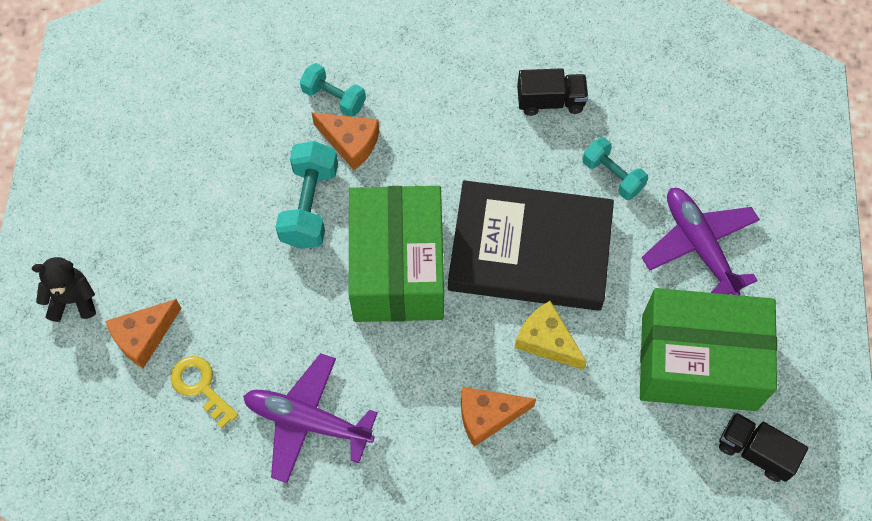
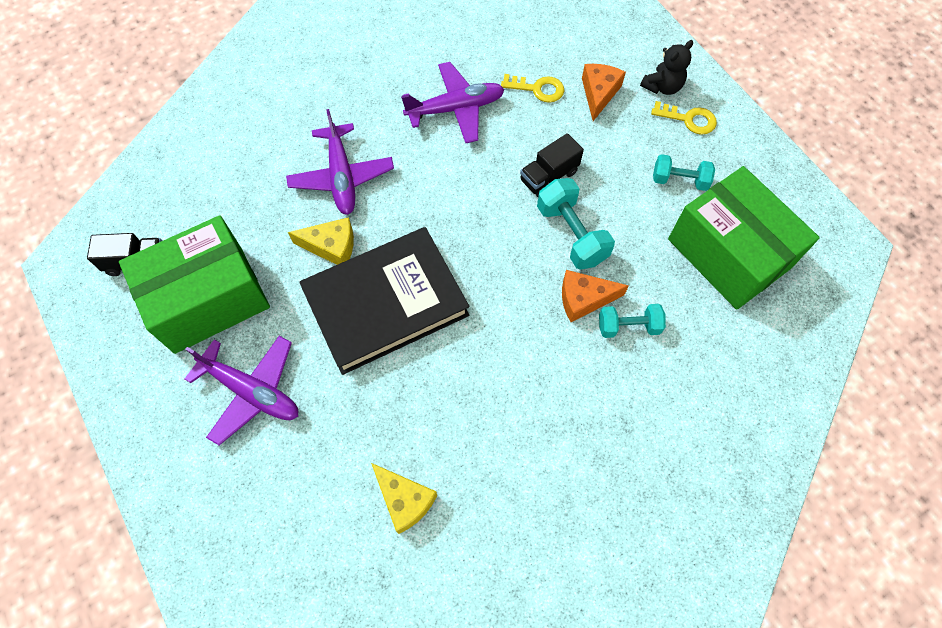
camera: 145 degrees right, 0 degrees up
(86, 246) = (689, 119): none -> yellow key
(397, 268) = (473, 230): green box -> green box (728, 253)
(487, 416) = (342, 177): orange cheese -> purple plane
(550, 101) = (453, 443): black truck -> black truck (549, 176)
(612, 176) = (357, 407): turquoise dumbbell -> turquoise dumbbell (679, 180)
(617, 86) = (404, 500): none -> yellow cheese

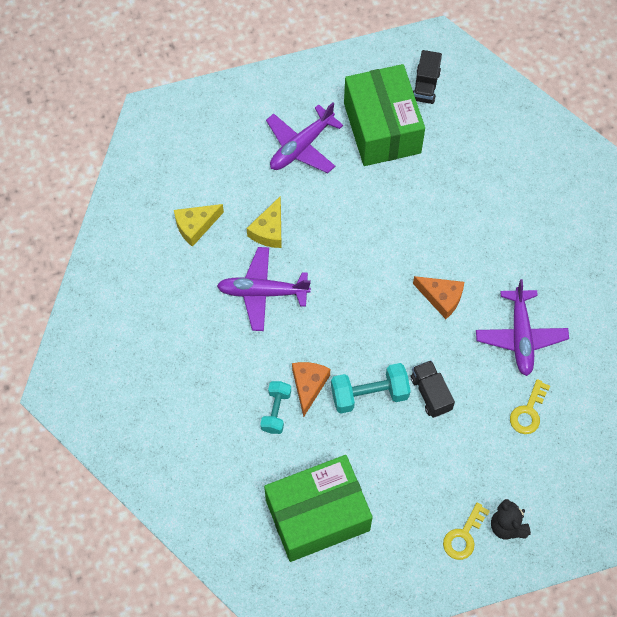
camera: 105 degrees right, 0 degrees up
(331, 246) = (405, 215): yellow cheese -> yellow cheese (269, 230)
(342, 177) = (469, 233): purple plane -> purple plane (262, 292)
(386, 303) = (345, 243): black book -> none
(599, 93) = (511, 464): orange cheese -> orange cheese (441, 298)
(679, 180) = (399, 502): turquoise dumbbell -> none

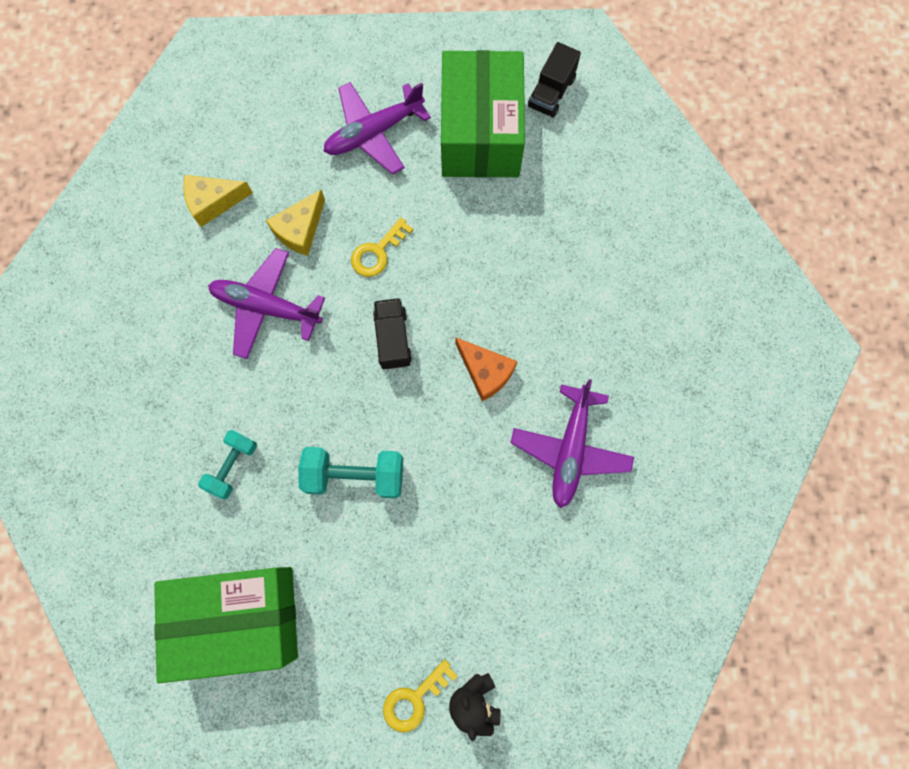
camera: 15 degrees right, 10 degrees up
(308, 386) = (283, 444): orange cheese -> none
(430, 393) = (432, 495): black truck -> black truck (393, 339)
(528, 412) = (549, 554): yellow key -> yellow key (377, 252)

